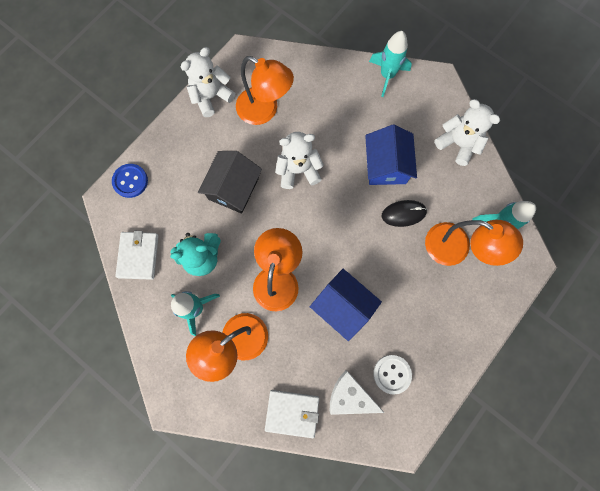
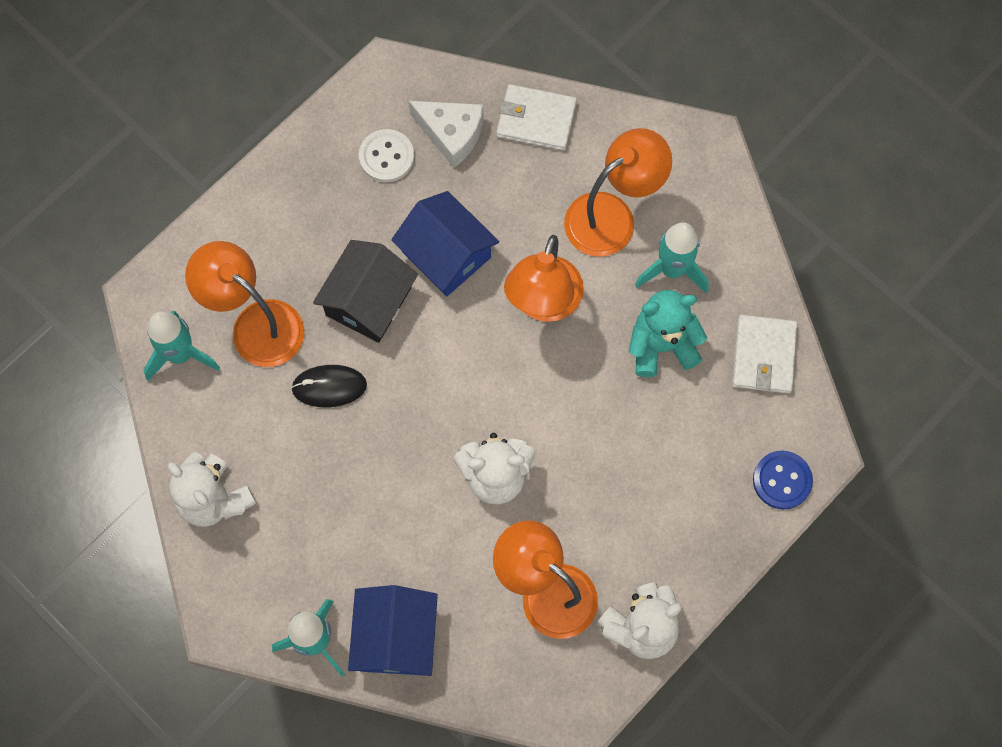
camera: 175 degrees left, 5 degrees down
(233, 188) = (607, 453): black house -> black house (368, 301)
(386, 165) = (344, 471): blue house -> blue house (395, 637)

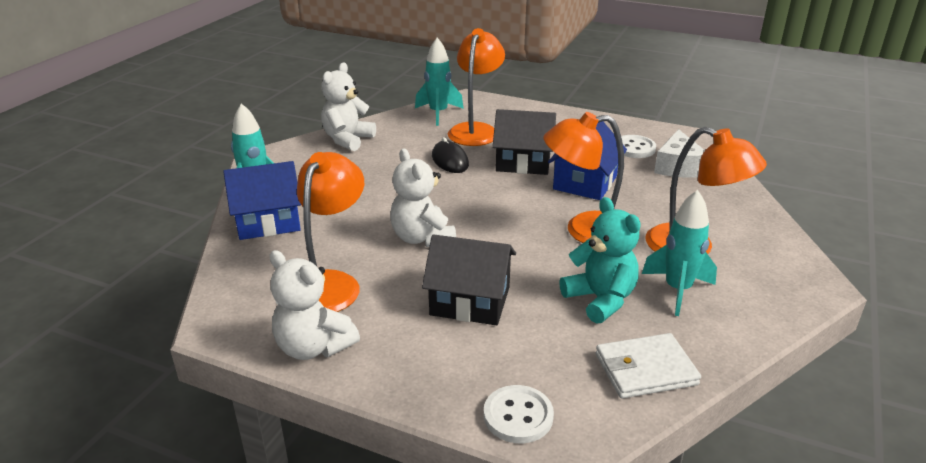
camera: 70 degrees right, 40 degrees down
(536, 119) = (731, 197): white wallet -> none
(622, 464) = (470, 301): none -> black house
(782, 480) = (518, 416): blue button -> white button

